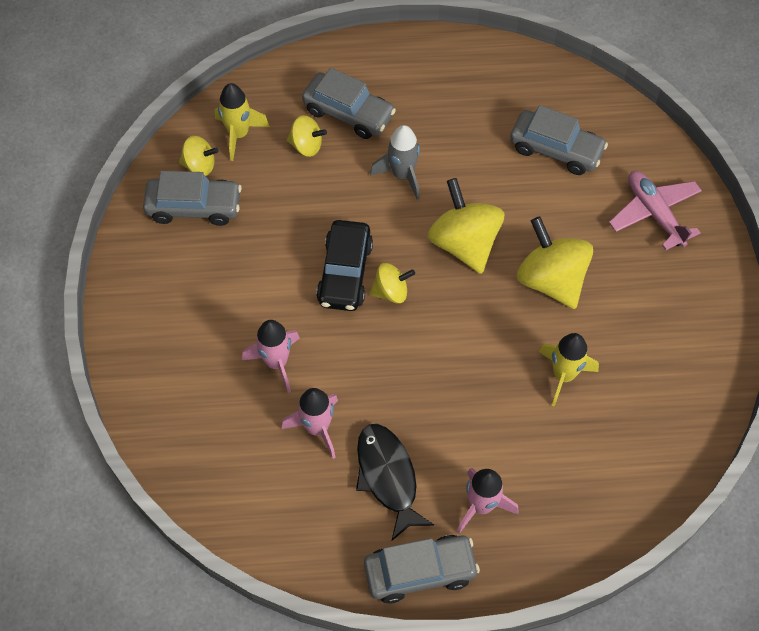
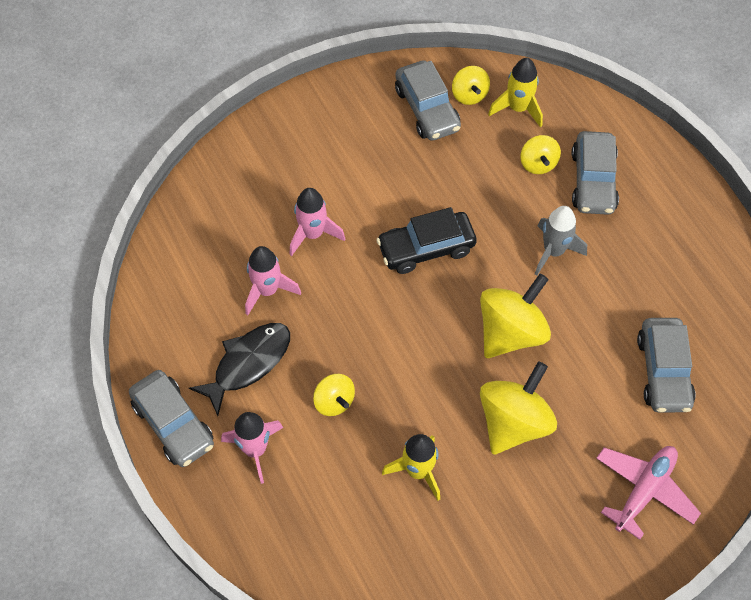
camera: 65 degrees right, 0 degrees up
(391, 291) = (427, 292): yellow spinning top -> yellow spinning top (334, 401)

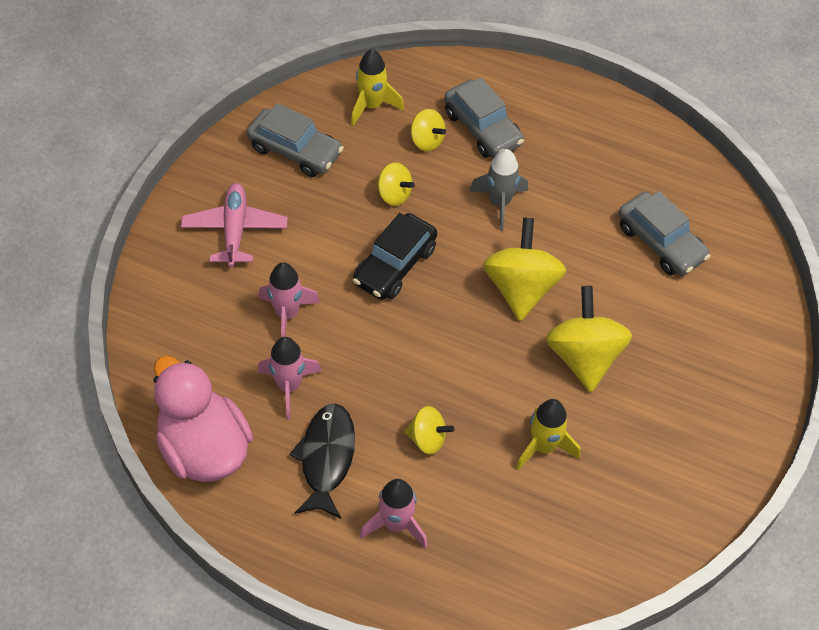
camera: 40 degrees left, 5 degrees down
(170, 295) = (204, 448): none -> pink duck
(173, 424) = (305, 553): grey car -> none
(469, 95) = (321, 118): yellow spinning top -> yellow spinning top (394, 194)
(644, 490) = (723, 342): pink plane -> pink plane (235, 230)

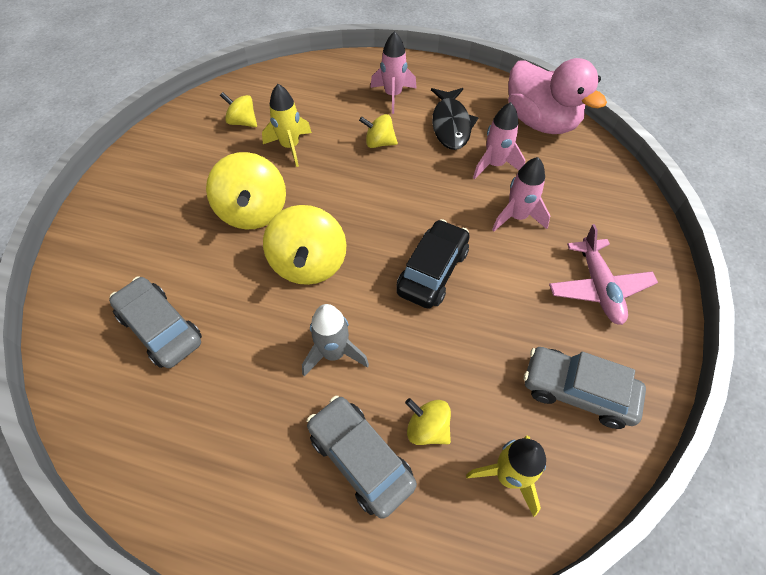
camera: 175 degrees right, 0 degrees up
(394, 194) = (450, 349): yellow spinning top -> yellow spinning top (242, 122)

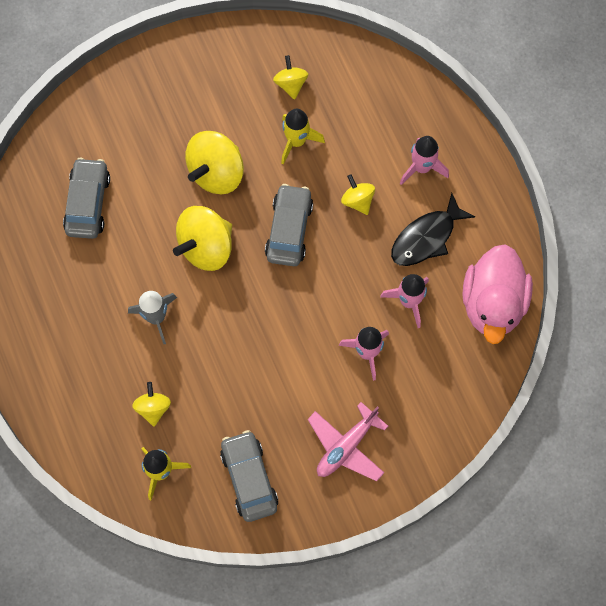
camera: 50 degrees right, 15 degrees up
(360, 459) = (106, 385): grey car -> grey car (289, 230)
(432, 271) = (267, 329): black car -> none

